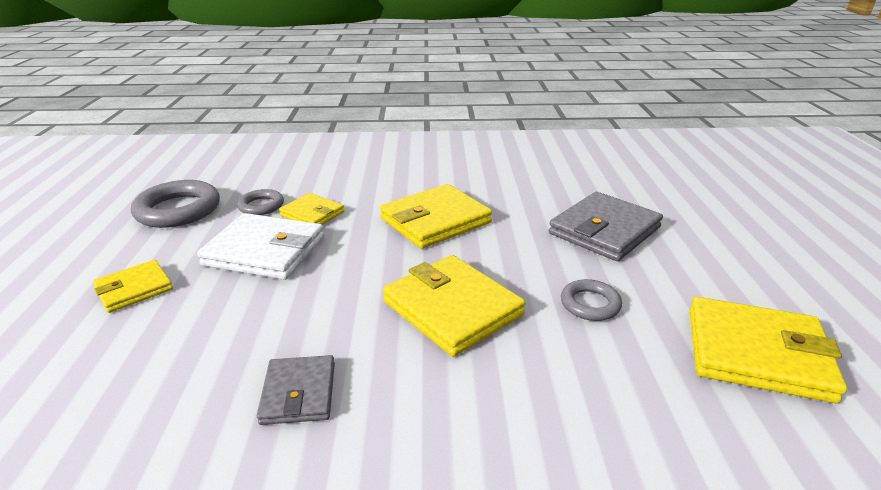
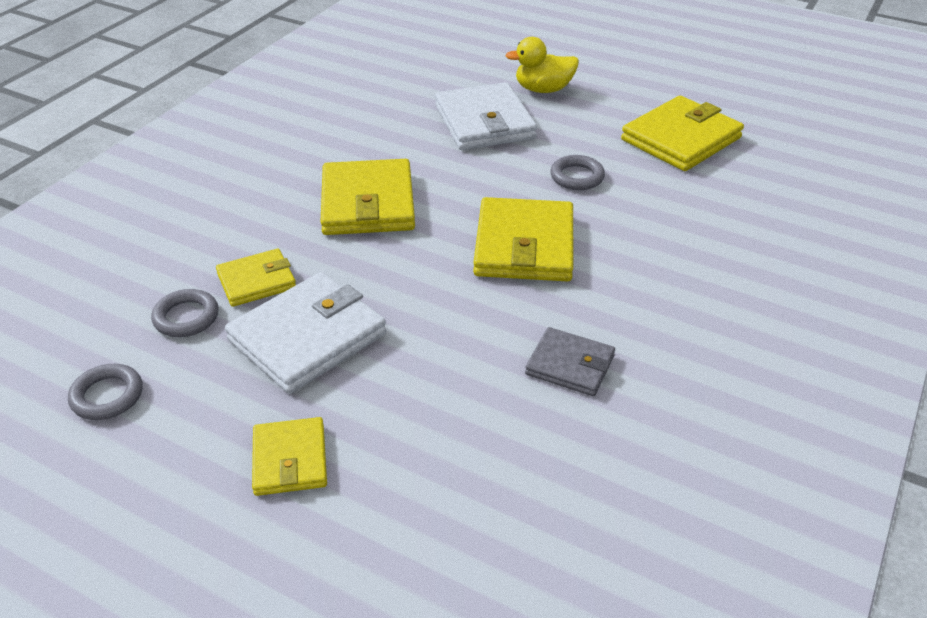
camera: 60 degrees left, 10 degrees up
(178, 210) = (107, 396): grey ring -> grey ring, size x0.56
(452, 308) = (524, 245): yellow wallet -> yellow wallet turned 75 degrees counterclockwise
(604, 230) = (484, 122): grey wallet -> white wallet
(700, 241) = (543, 89): none -> yellow duck

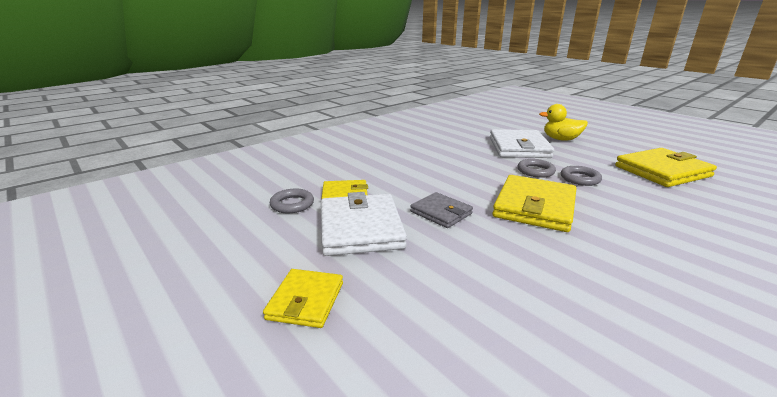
camera: 20 degrees right, 15 degrees down
(107, 396) = (217, 234): grey ring -> grey ring (535, 171)
(307, 337) = (360, 228): white wallet -> white wallet turned 75 degrees counterclockwise
(367, 203) = (432, 171): yellow wallet -> none
(570, 365) = (562, 287): grey wallet -> grey wallet (441, 213)

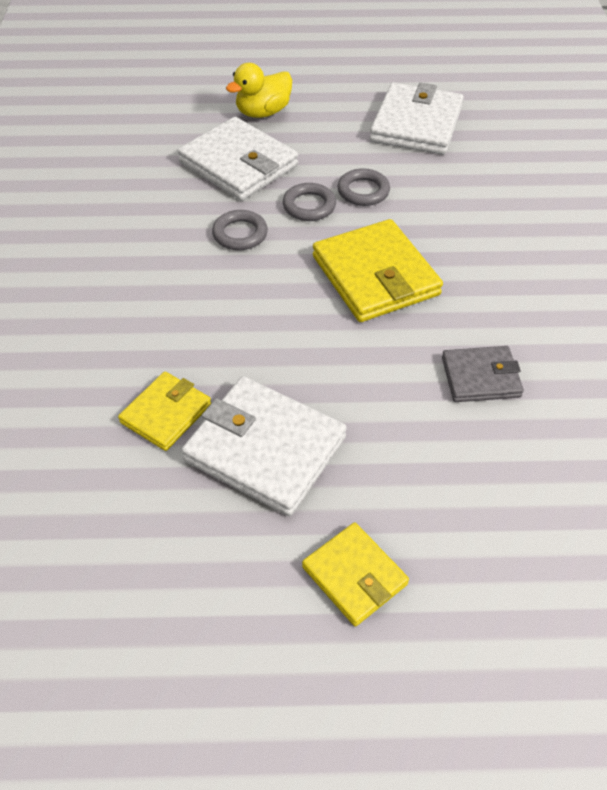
camera: 50 degrees left, 25 degrees up
(292, 204) = (129, 483): grey ring -> grey ring (240, 234)
(441, 213) = (307, 356): grey wallet -> grey wallet (480, 377)
(662, 171) = (416, 124): yellow wallet -> white wallet

